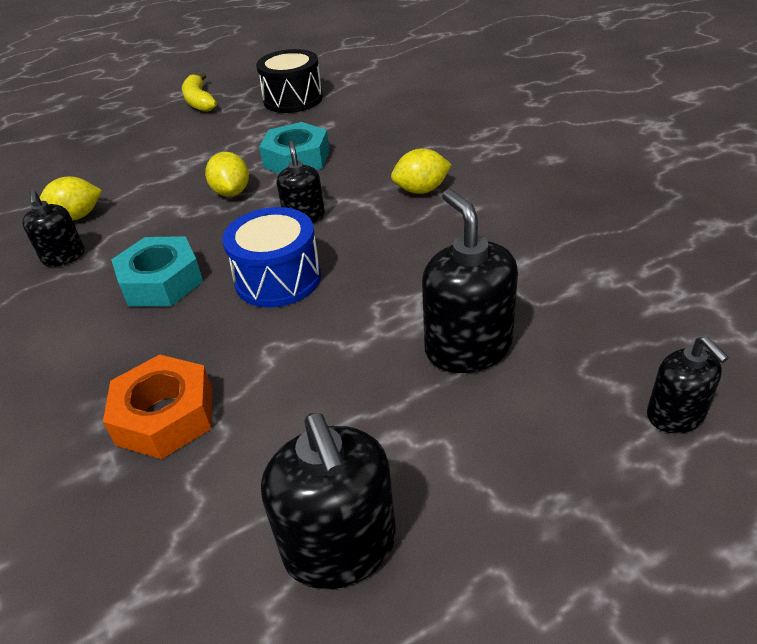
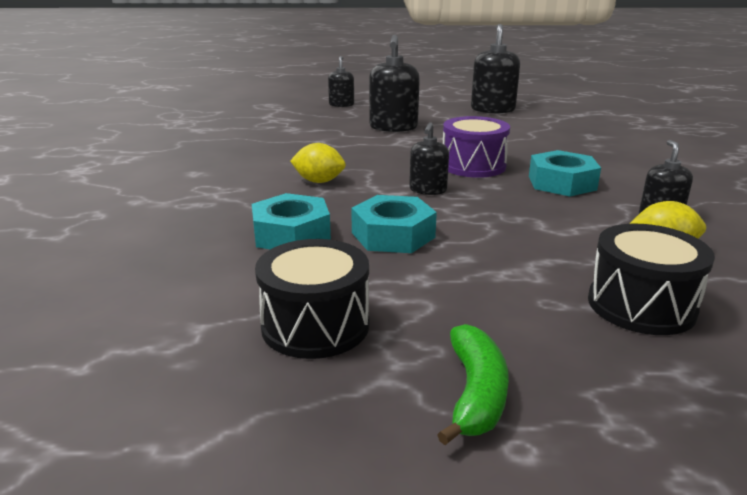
camera: 155 degrees left, 15 degrees down
(110, 164) = (641, 305): none -> black drum
(165, 416) = (560, 140): orange nut -> none
(199, 101) = (475, 393): yellow banana -> green banana
(231, 192) = (482, 224): yellow lemon -> none
(278, 279) = (473, 166): blue drum -> purple drum
(371, 135) = (291, 234): none -> turquoise nut

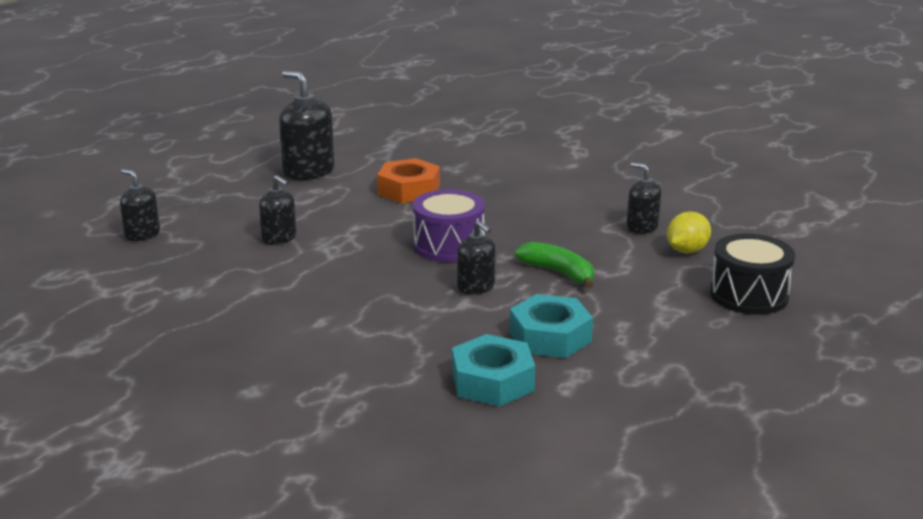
camera: 55 degrees left, 0 degrees up
(315, 325) = (664, 419): black drum -> none
(319, 181) = (382, 329): yellow lemon -> none
(393, 127) = (279, 238): black soap dispenser -> black soap dispenser, size x0.59
(475, 393) = (794, 390): green banana -> green banana (558, 273)
(528, 135) = (409, 190): none -> orange nut
(562, 183) = (537, 229): turquoise nut -> none

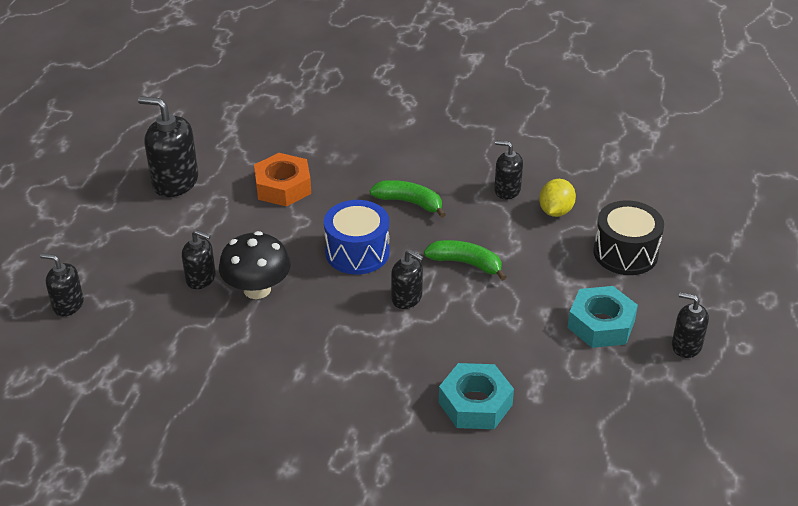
camera: 20 degrees left, 15 degrees up
(327, 254) = (257, 289): none -> black mushroom
(449, 246) = (357, 252): purple drum -> blue drum
(529, 220) = (409, 202): none -> green banana
(550, 337) = (495, 341): turquoise nut -> turquoise nut (601, 324)
(778, 383) = (686, 346): none -> black soap dispenser

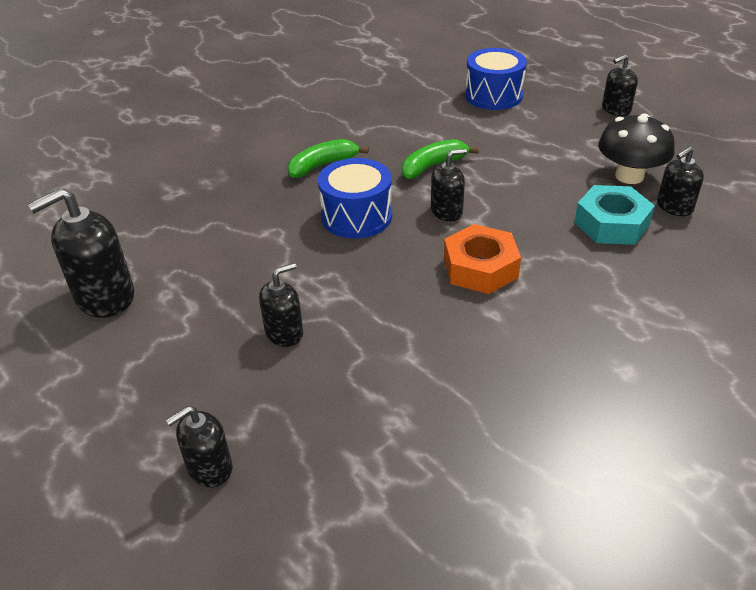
camera: 55 degrees left, 0 degrees up
(257, 289) = (343, 298): black mushroom -> black mushroom (629, 176)
(283, 187) = (210, 227): orange nut -> orange nut (480, 268)
(507, 190) = (364, 116): black soap dispenser -> black soap dispenser (674, 207)
(555, 211) = (414, 105): yellow lemon -> none
(601, 324) = (563, 133): turquoise nut -> none
(625, 253) = (493, 95): black drum -> blue drum

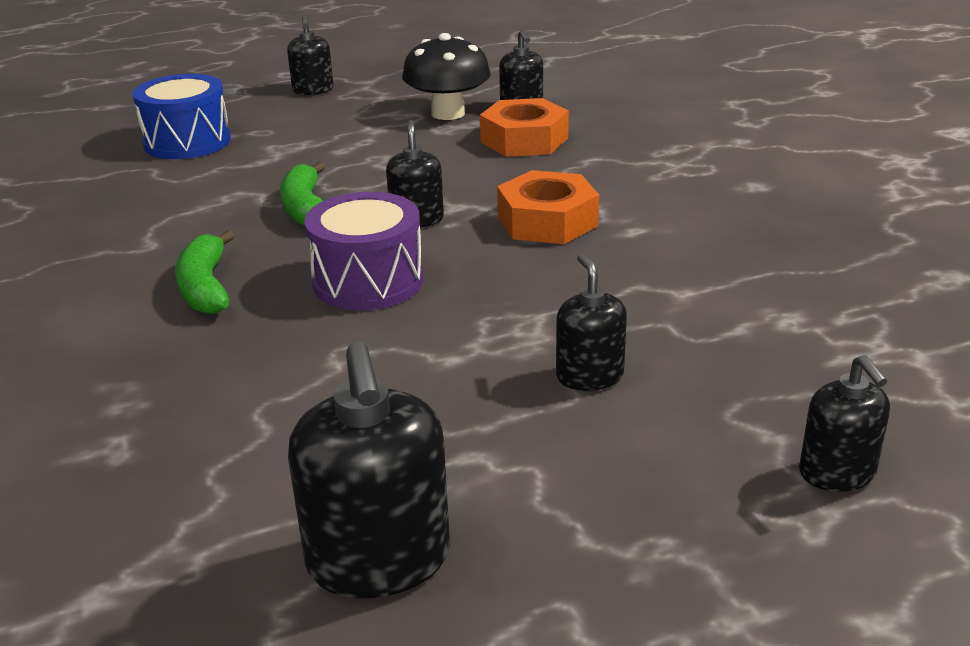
camera: 70 degrees left, 10 degrees down
(356, 216) = (368, 281): blue drum -> purple drum
(611, 224) = (524, 140): turquoise nut -> orange nut

